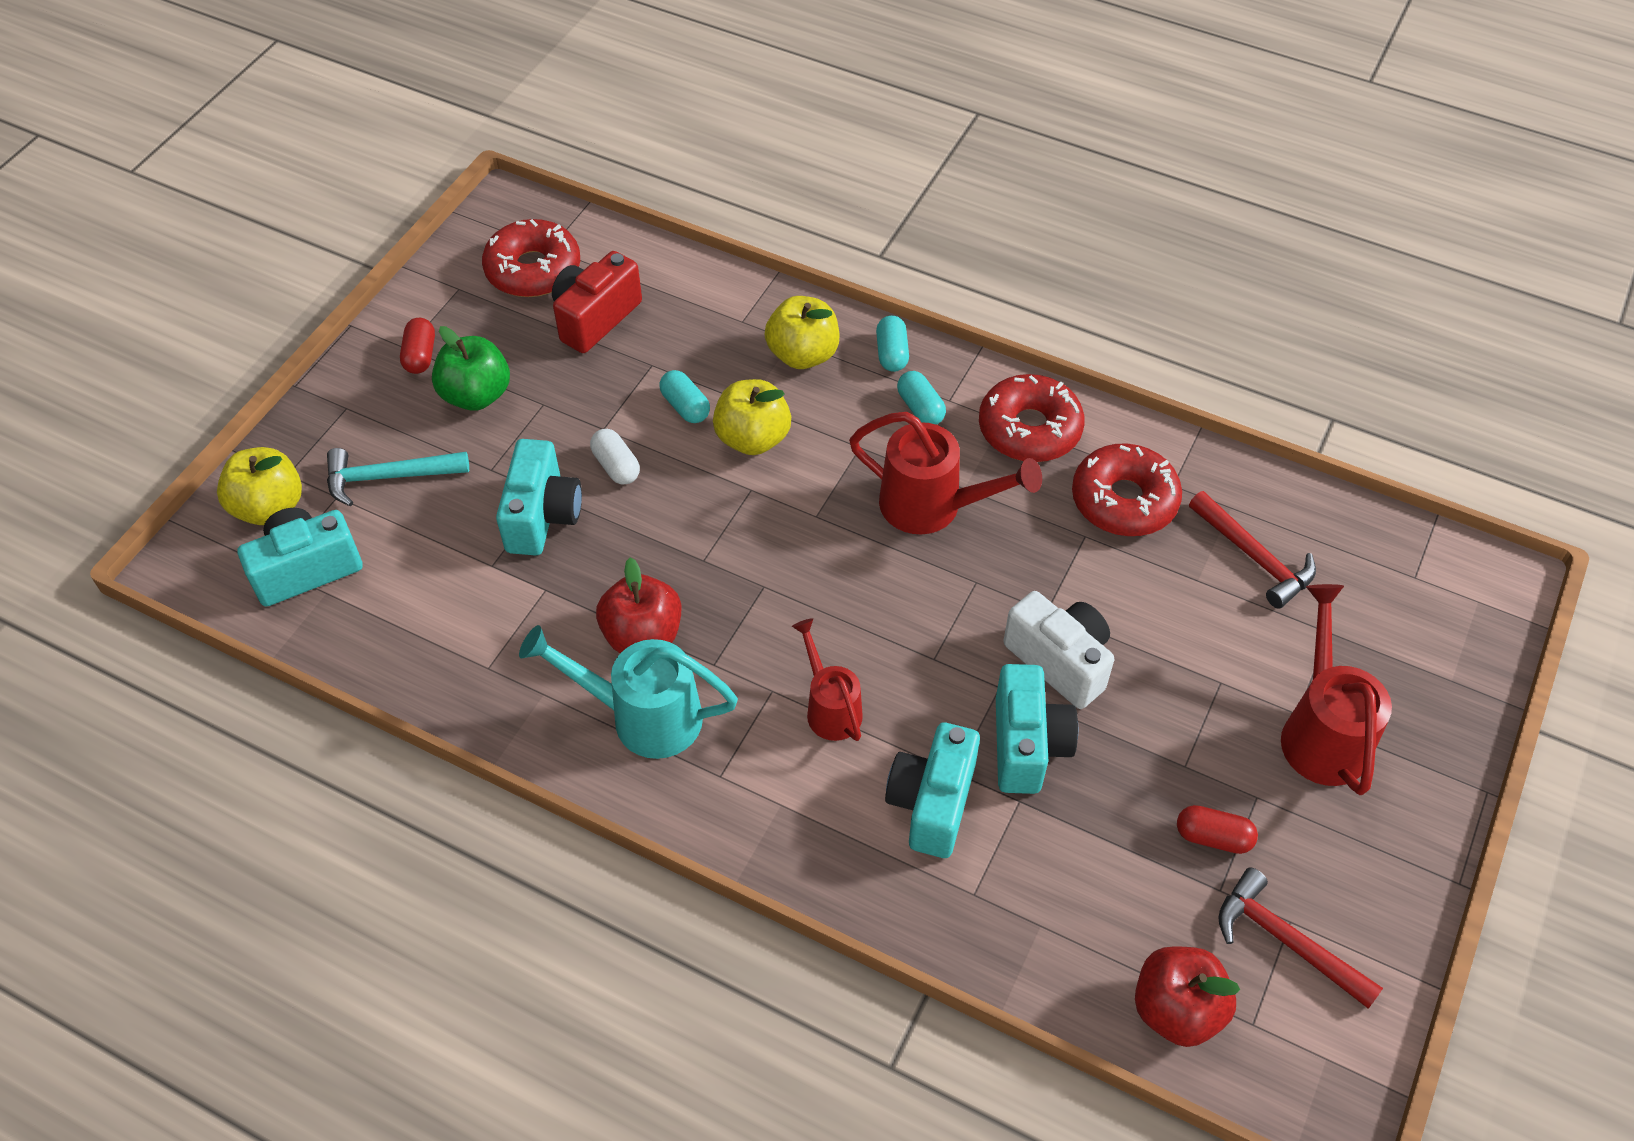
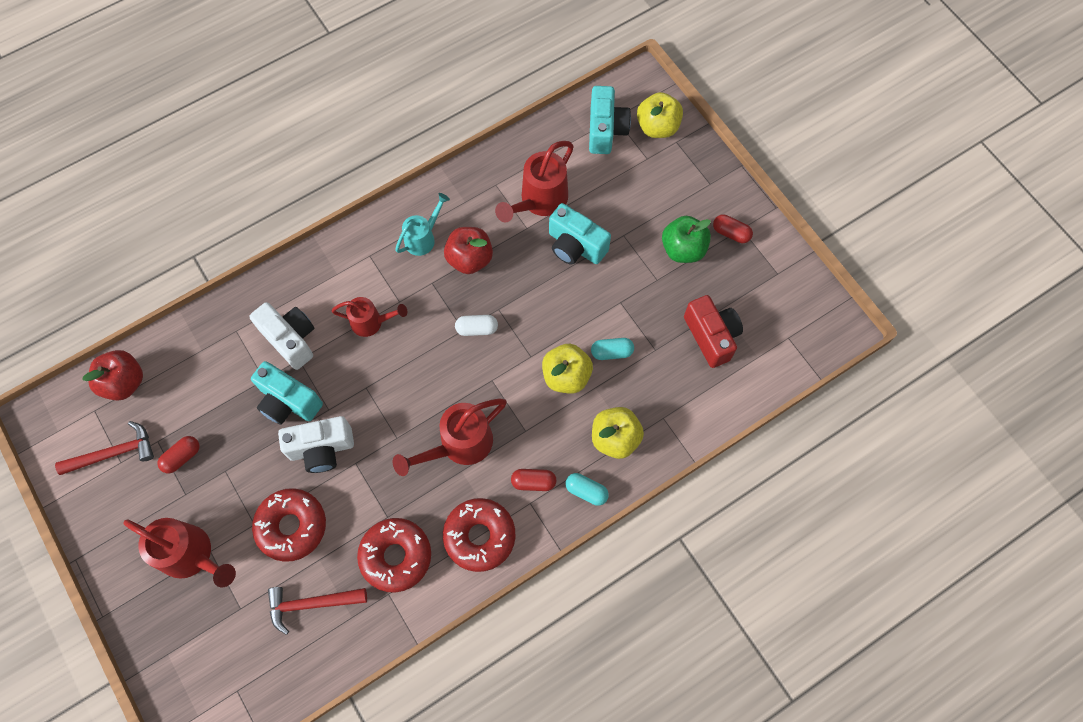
camera: 120 degrees right, 15 degrees up
(388, 477) = (646, 186): turquoise hammer -> none
(487, 595) = (539, 201): none -> red watering can
(533, 270) = (772, 320): red donut -> red donut (292, 526)
(616, 466) = (588, 296): white capsule -> white capsule (477, 329)
(644, 717) = (423, 238): turquoise watering can -> turquoise watering can, size x0.63
(920, 408) = (533, 482): turquoise capsule -> red capsule
(932, 803) = (290, 339): turquoise camera -> white camera

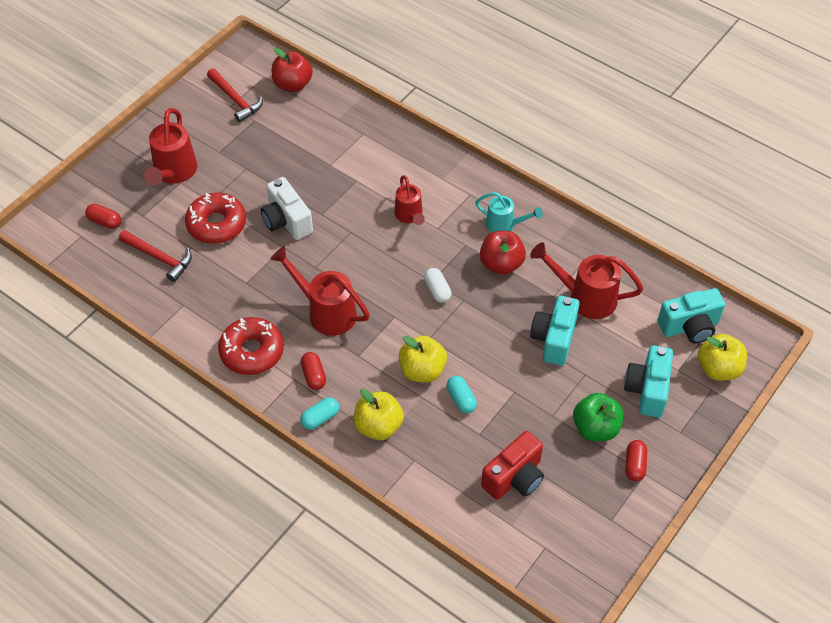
camera: 70 degrees right, 15 degrees down
(182, 457) = (247, 139): red capsule -> red capsule (105, 222)
(288, 402) = (317, 186): turquoise camera -> turquoise camera (647, 390)
(290, 339) = (371, 169): white camera -> none
(311, 604) = (159, 258): red hammer -> red hammer turned 150 degrees clockwise
(396, 556) = (215, 299): red donut -> none
(586, 491) = (320, 418): turquoise capsule -> turquoise capsule turned 45 degrees clockwise

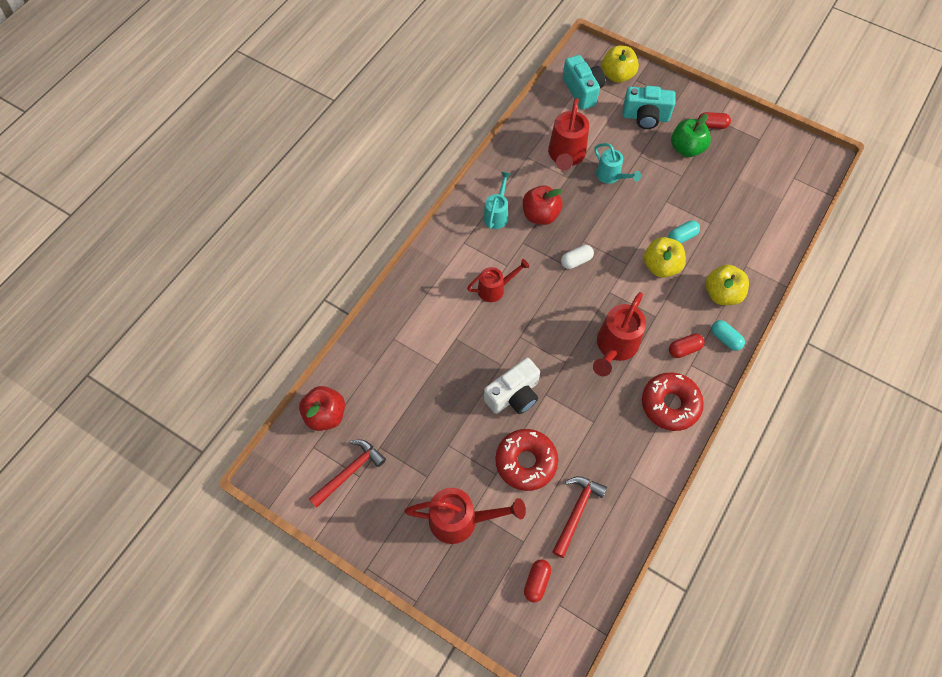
camera: 95 degrees left, 10 degrees up
(514, 478) = (742, 198): red camera -> none
(554, 339) = (611, 176): turquoise camera -> turquoise watering can

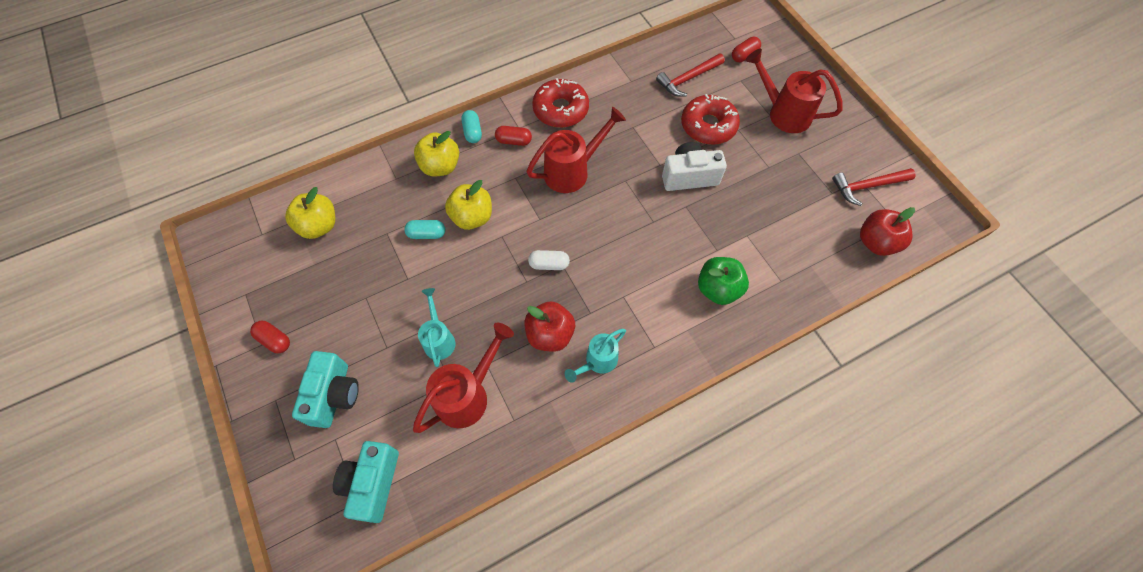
camera: 150 degrees left, 0 degrees up
(495, 289) = (650, 278): red watering can -> none
(617, 75) = (310, 482): yellow apple -> yellow apple (319, 226)
(645, 117) = (334, 395): turquoise camera -> turquoise camera turned 60 degrees clockwise
(686, 148) = (329, 327): green apple -> green apple (718, 289)

